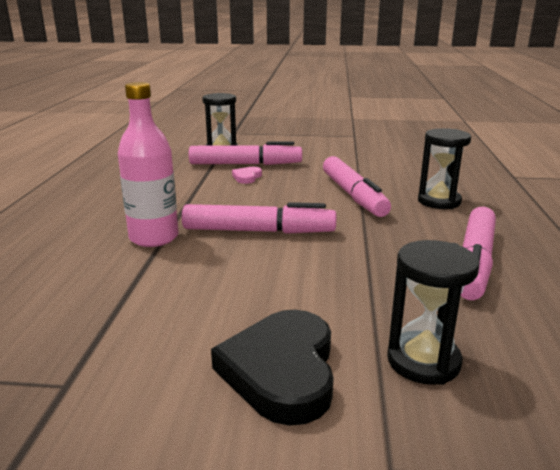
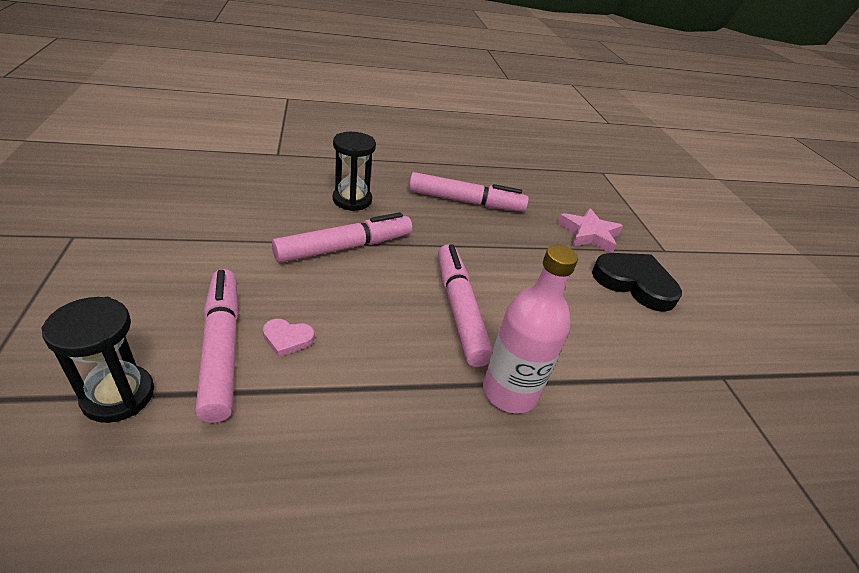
camera: 110 degrees left, 15 degrees up
(281, 370) = (634, 283): black heart -> black heart turned 135 degrees counterclockwise
(423, 361) = (589, 234): black hourglass -> pink star

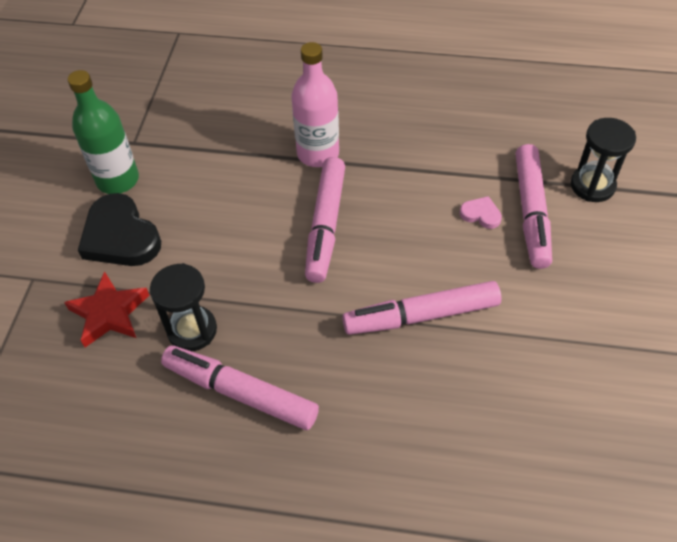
camera: 155 degrees left, 15 degrees up
(352, 200) = (400, 405): black hourglass -> black hourglass (192, 330)
(589, 234) = (109, 313): pink star -> red star
(691, 332) = (118, 180): none -> green bottle

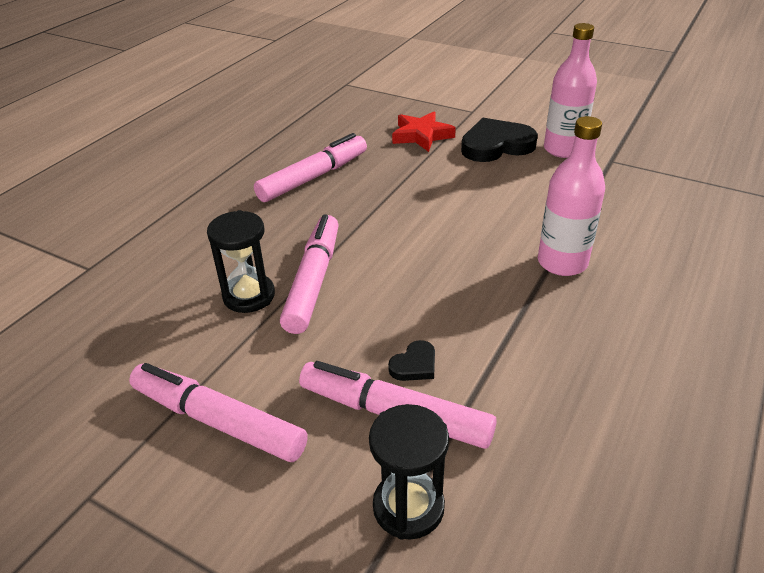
camera: 110 degrees right, 15 degrees down
(118, 180) = (563, 149): green bottle -> pink bottle
(192, 330) = (383, 165): black hourglass -> black hourglass (249, 296)
(326, 225) = (456, 248): pink marker -> pink marker (218, 421)
(481, 214) = (414, 365): pink heart -> black heart

